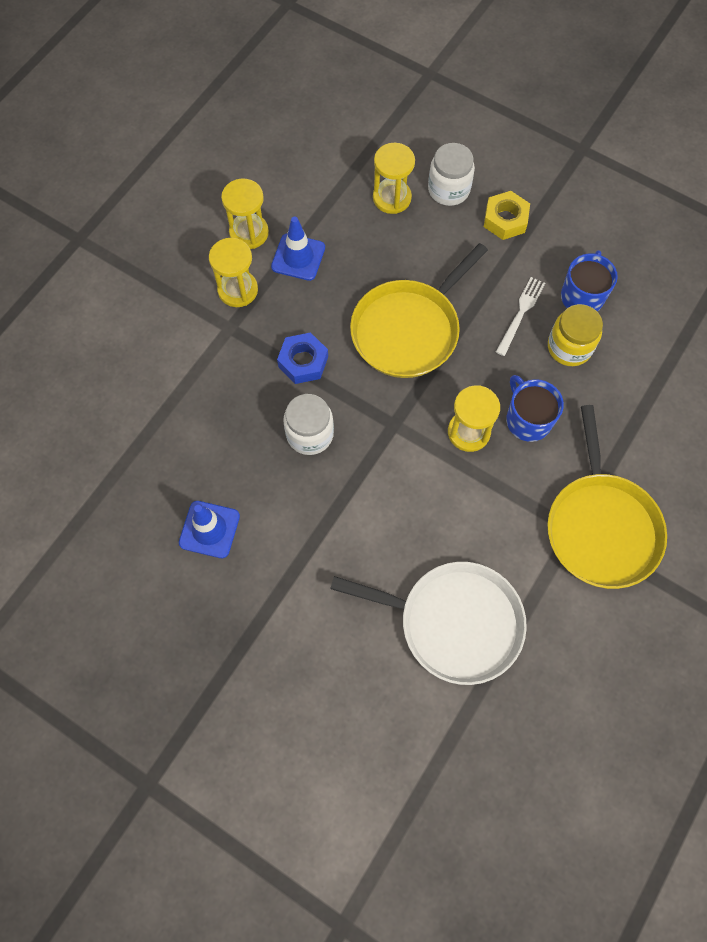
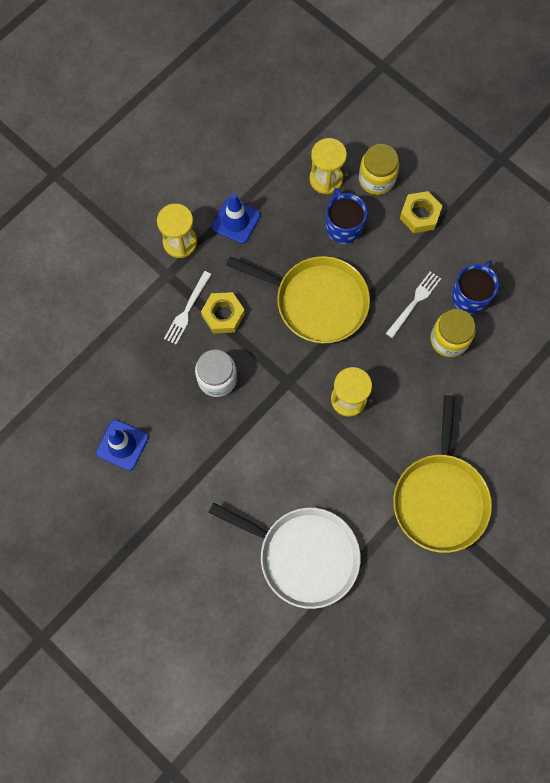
camera: 10 degrees right, 5 degrees up
(249, 233) = (198, 192): yellow hourglass -> none
(260, 363) = (187, 310): none -> white fork
(303, 362) = (223, 315): blue nut -> yellow nut
(409, 330) = (316, 301): yellow pan -> yellow pan turned 120 degrees counterclockwise
(448, 189) = (376, 179): white jar -> yellow jar
(528, 419) = (400, 397): blue mug -> blue mug (343, 226)

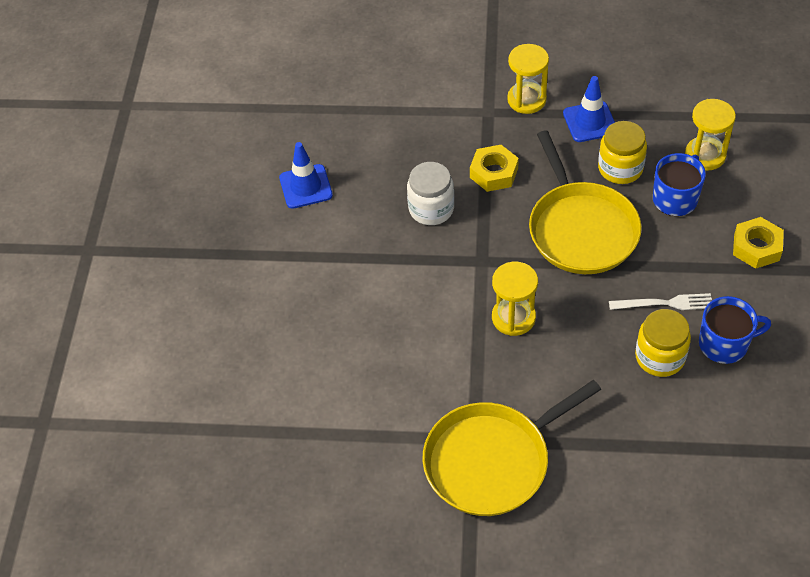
camera: 55 degrees right, 20 degrees down
(187, 310) = (471, 146): white fork -> none
(303, 555) = (329, 386): white pan -> none
(376, 179) = (751, 191): yellow jar -> yellow jar (620, 168)

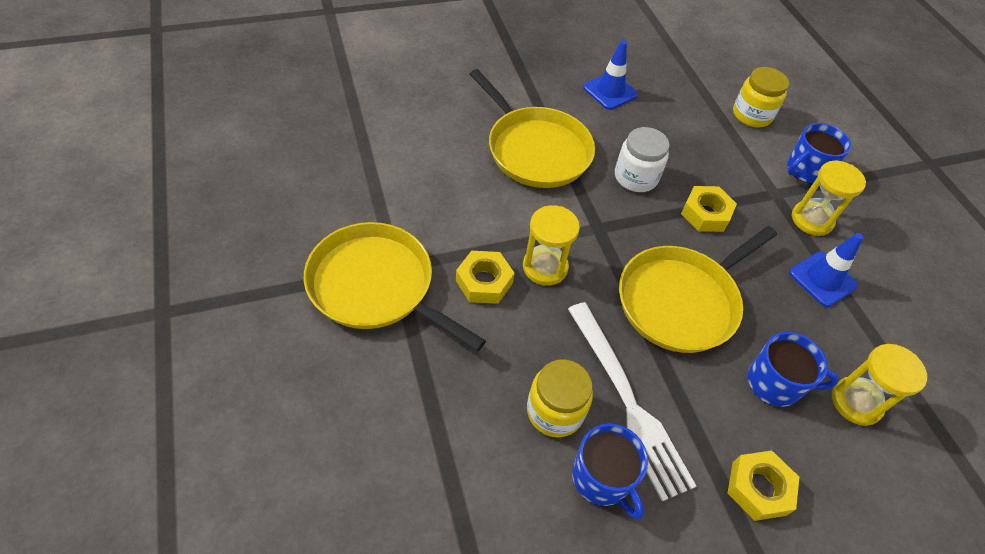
camera: 60 degrees right, 0 degrees up
(364, 279) = (535, 149): none -> yellow pan
(469, 76) = (806, 170): none -> blue mug
(514, 371) = (484, 282): none -> yellow nut
(620, 168) = (781, 320): yellow jar -> yellow jar (752, 115)
(665, 303) = (627, 401): white fork -> white fork, size x1.80

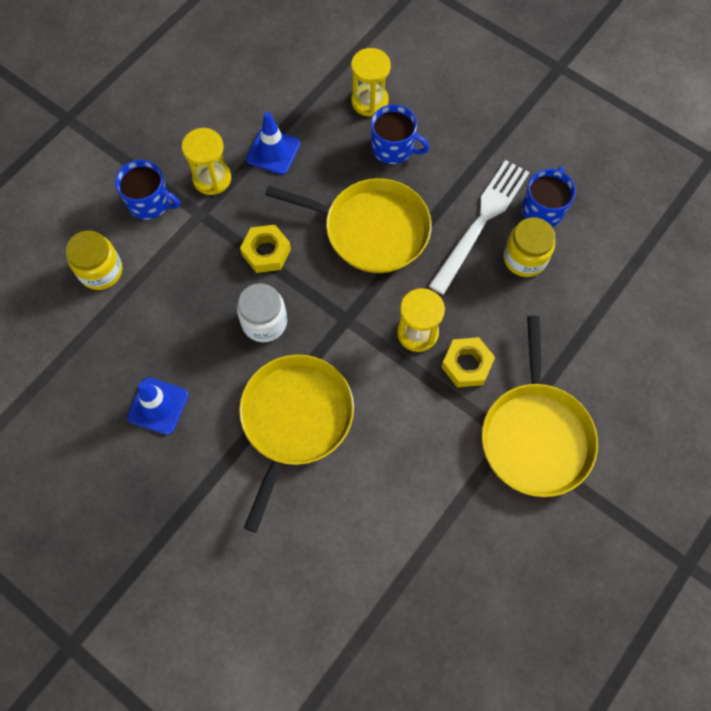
camera: 120 degrees left, 15 degrees up
(758, 488) = (476, 130): yellow nut -> none
(775, 383) = (393, 148): blue mug -> blue mug turned 135 degrees clockwise

